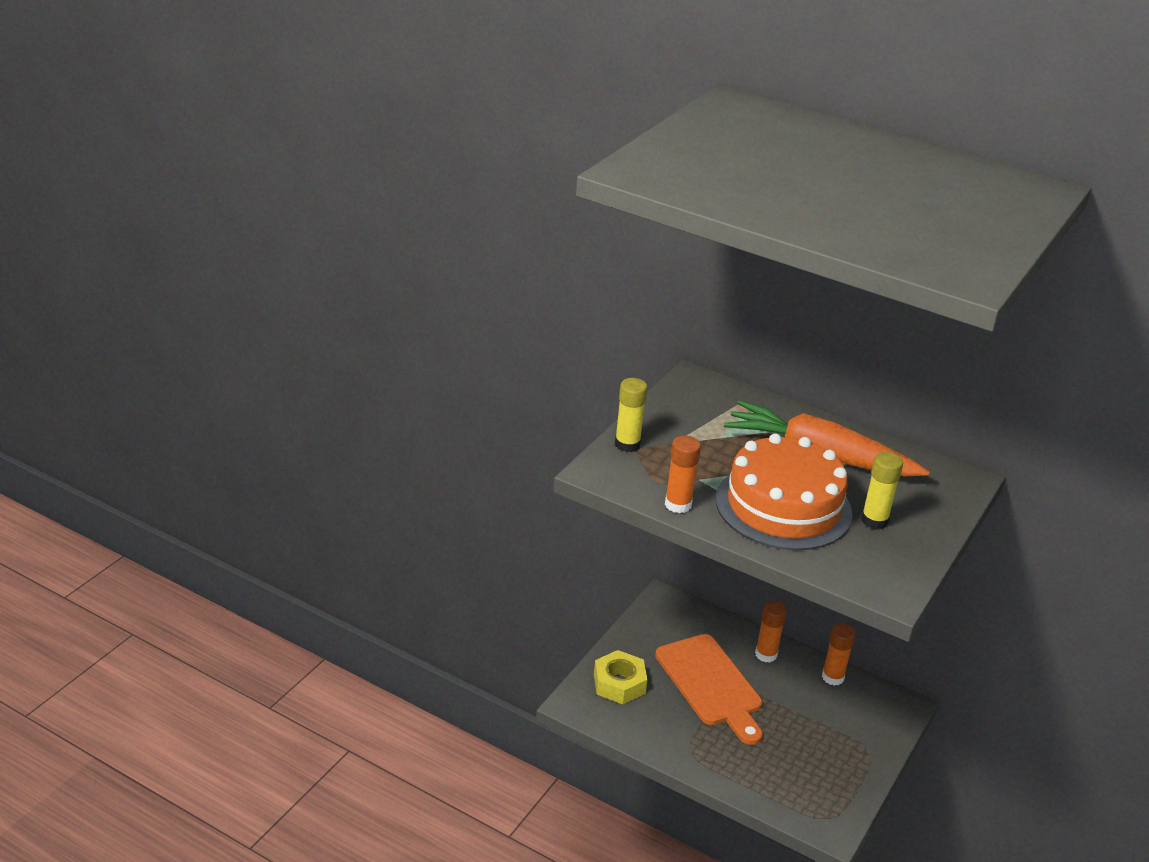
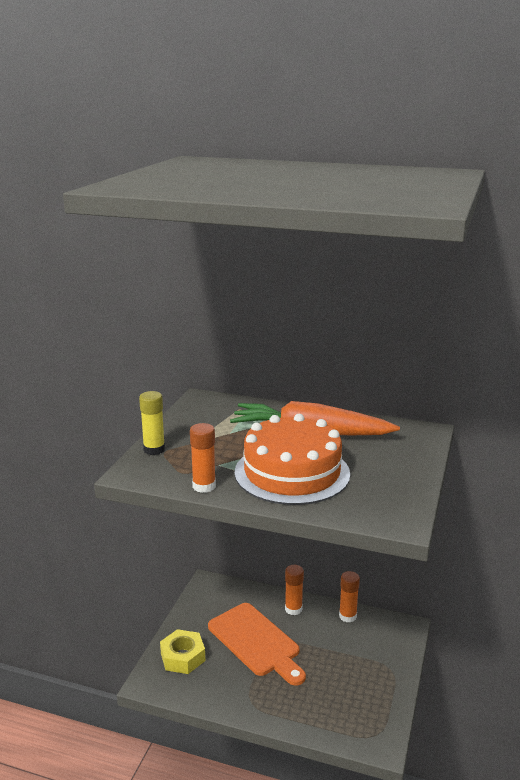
camera: 10 degrees left, 10 degrees down
(874, 520) = (368, 470): yellow glue stick -> none

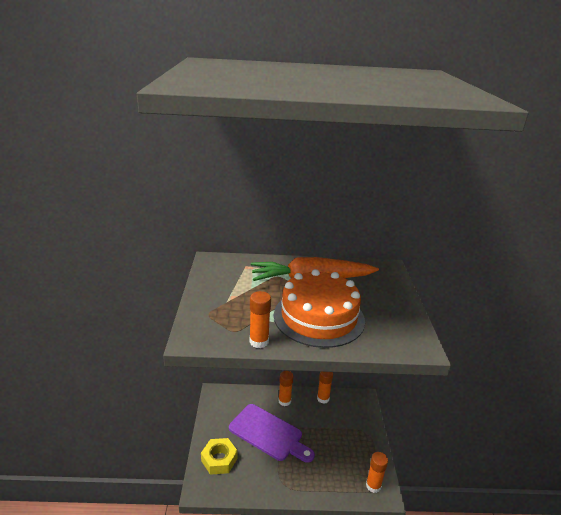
camera: 20 degrees left, 5 degrees up
(154, 449) = (199, 313): yellow glue stick -> none
(256, 642) = (268, 433): orange cutting board -> purple cutting board
(370, 732) = (373, 486): none -> orange glue stick

